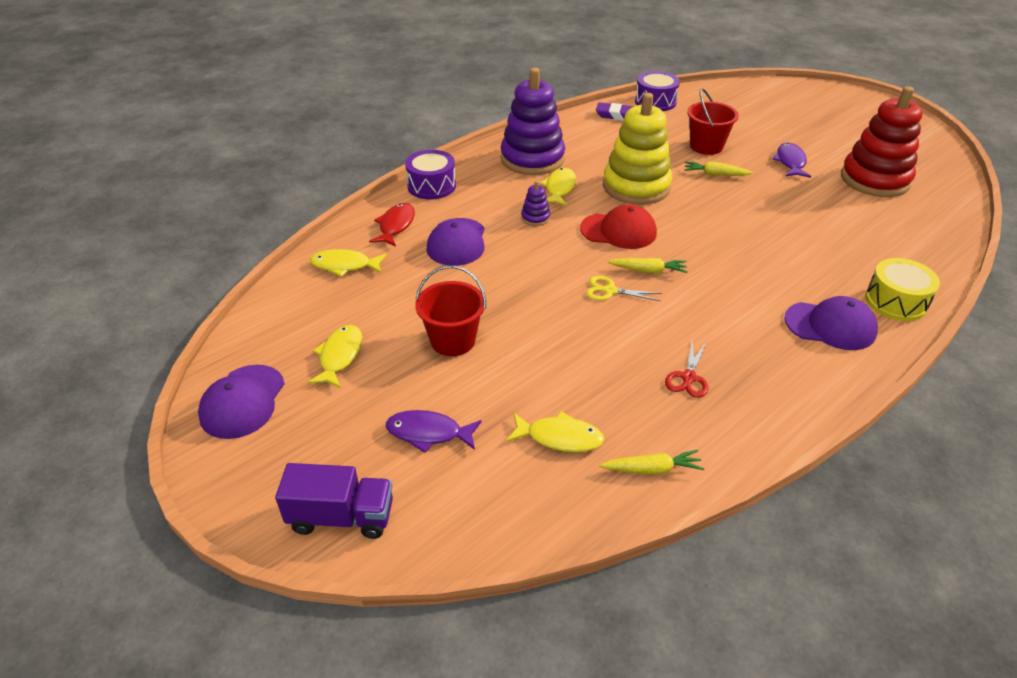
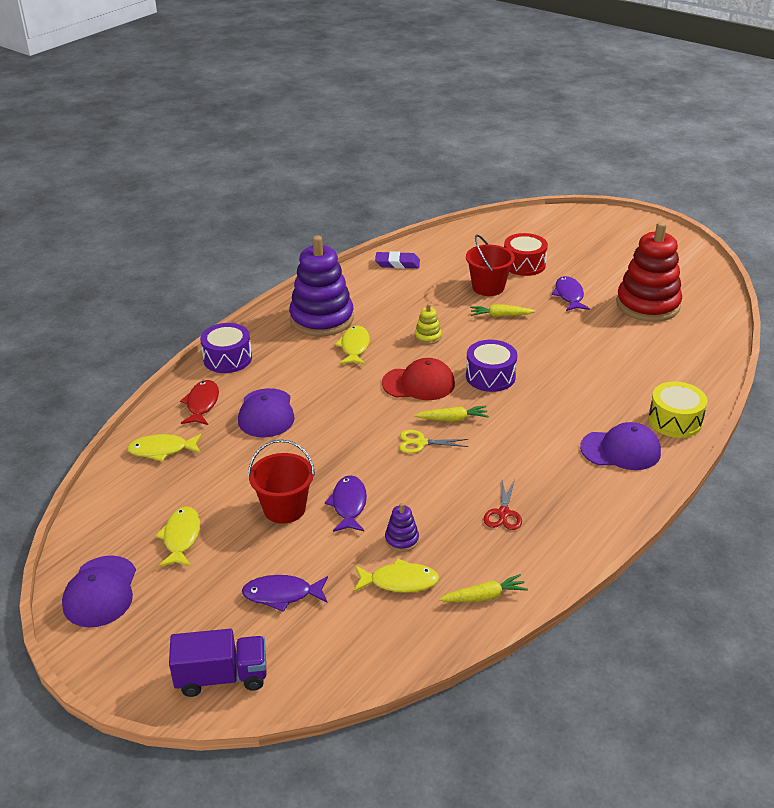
camera: 10 degrees left, 5 degrees down
(521, 345) = (348, 505): none -> purple fish
(535, 218) = (337, 380): purple stacking toy -> purple stacking toy (401, 540)
(636, 187) = (428, 337): yellow stacking toy -> yellow stacking toy, size x0.41
(655, 102) = (432, 244): purple drum -> purple drum (490, 376)
(746, 128) = (524, 264): none -> red drum

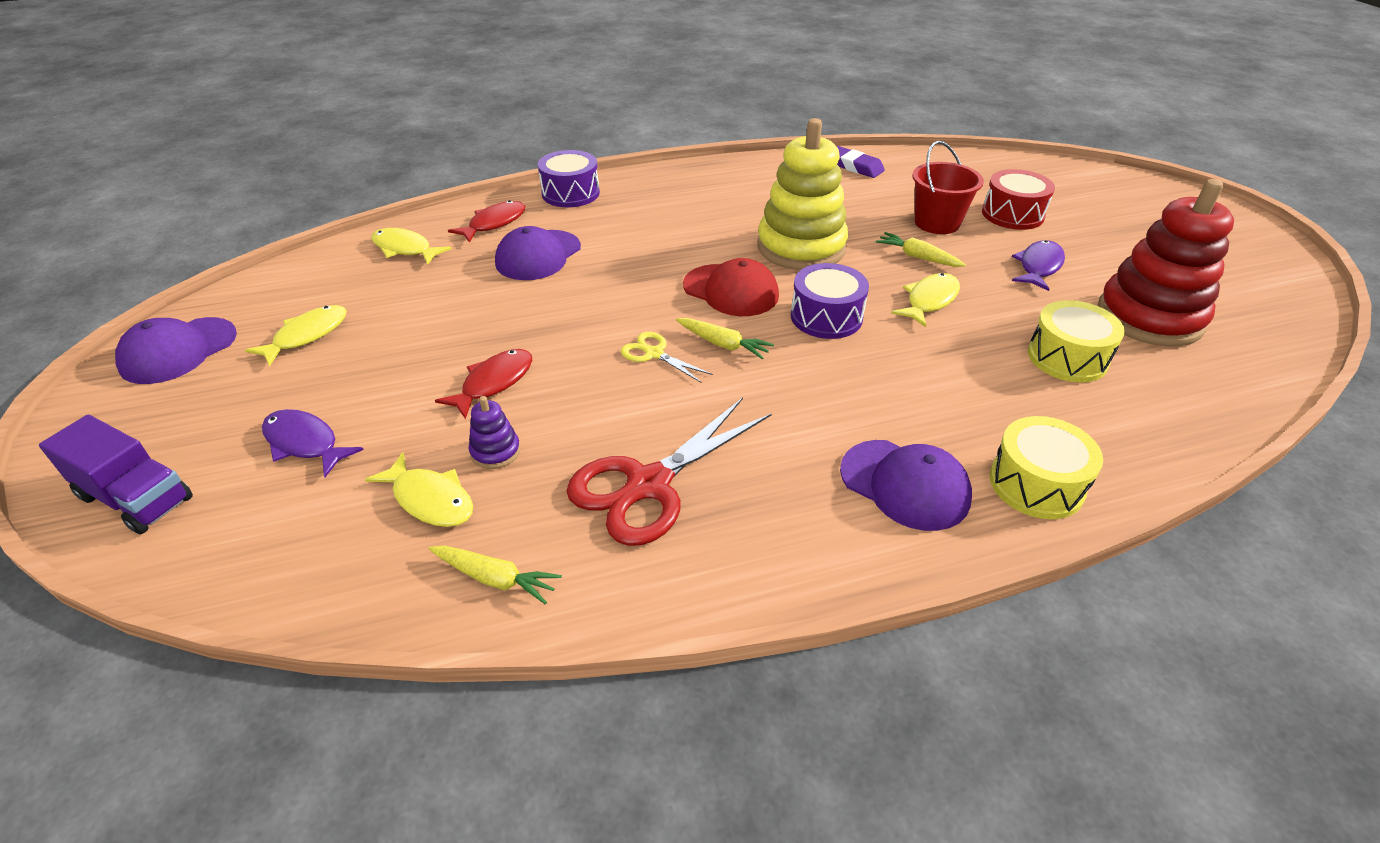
camera: 35 degrees right, 5 degrees up
(284, 508) = (429, 354): red bucket -> none
(322, 319) = (707, 190): purple stacking toy -> none
(348, 505) = (493, 383): purple fish -> red fish
(354, 347) = (707, 228): yellow fish -> yellow fish (929, 300)
(428, 337) = (801, 247): yellow stacking toy -> yellow stacking toy, size x2.45
(503, 513) = (649, 484): red scissors -> red scissors, size x2.01
(630, 346) = (1067, 357): none -> yellow drum

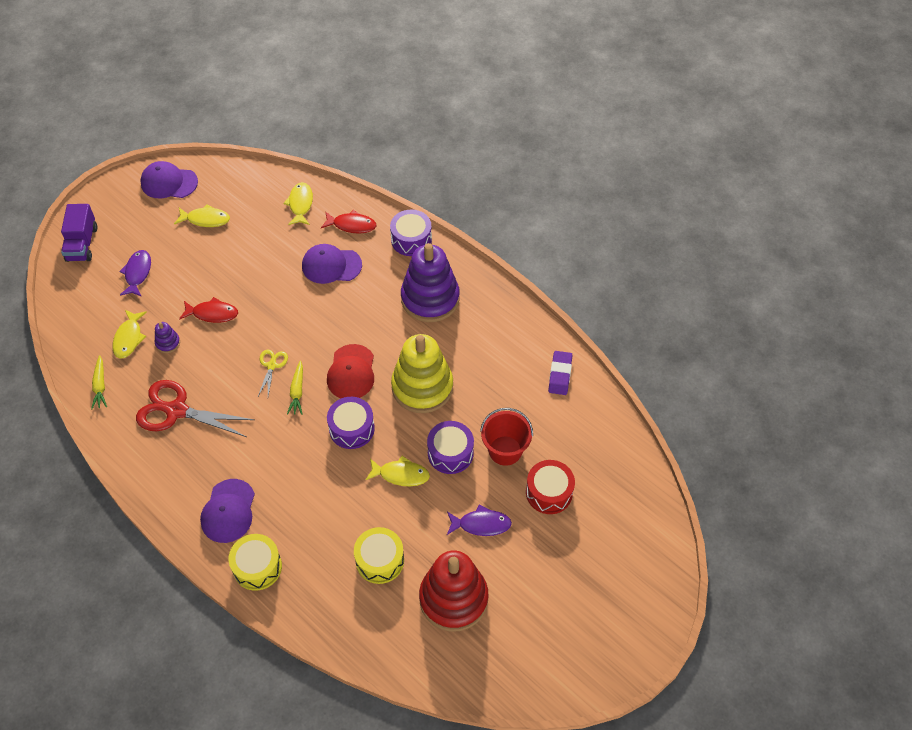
camera: 60 degrees right, 15 degrees up
(672, 206) = (430, 298): none -> purple stacking toy
(918, 257) = (450, 453): yellow carrot -> purple drum

